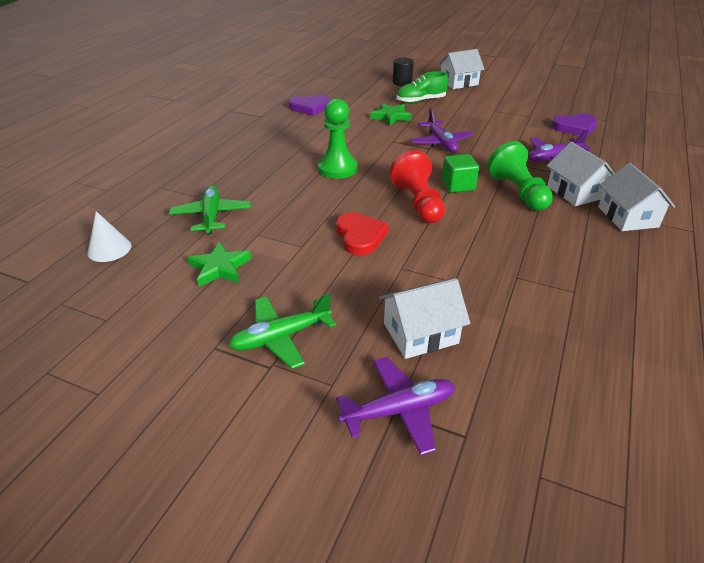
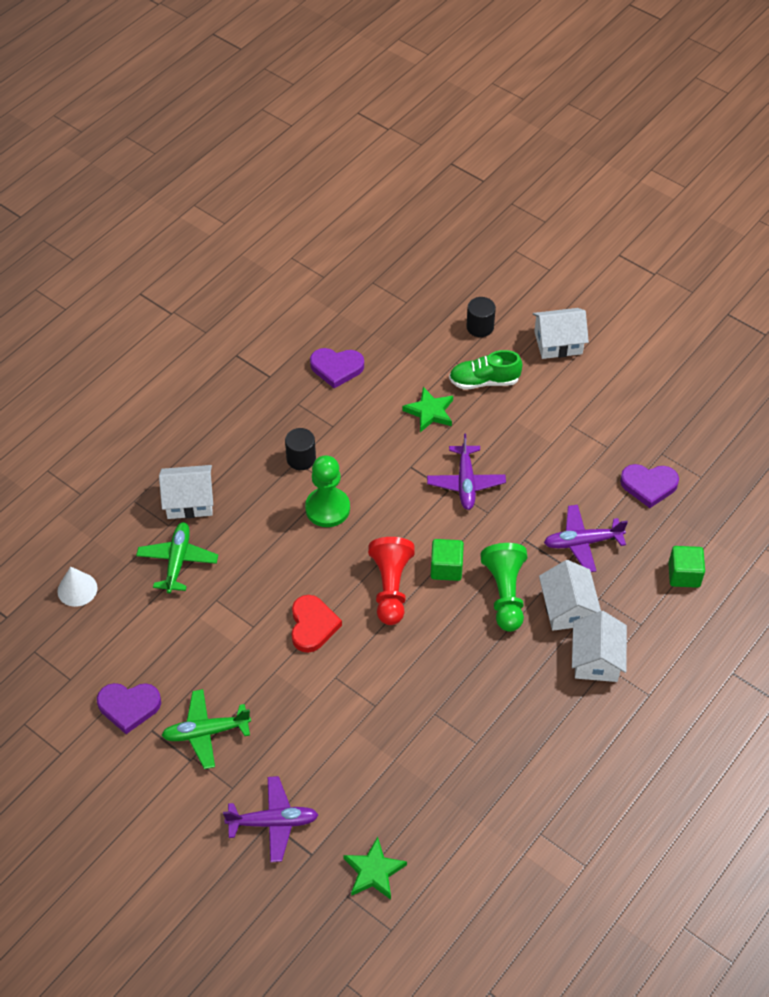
camera: 15 degrees right, 15 degrees up
(182, 331) = (129, 707): none -> purple heart
(220, 267) = (172, 638): green star -> green star (374, 871)
(302, 148) = (301, 459): none -> black cylinder
(420, 333) = (319, 756): white house -> white house (189, 501)
(645, 163) = (684, 575): none -> green cube

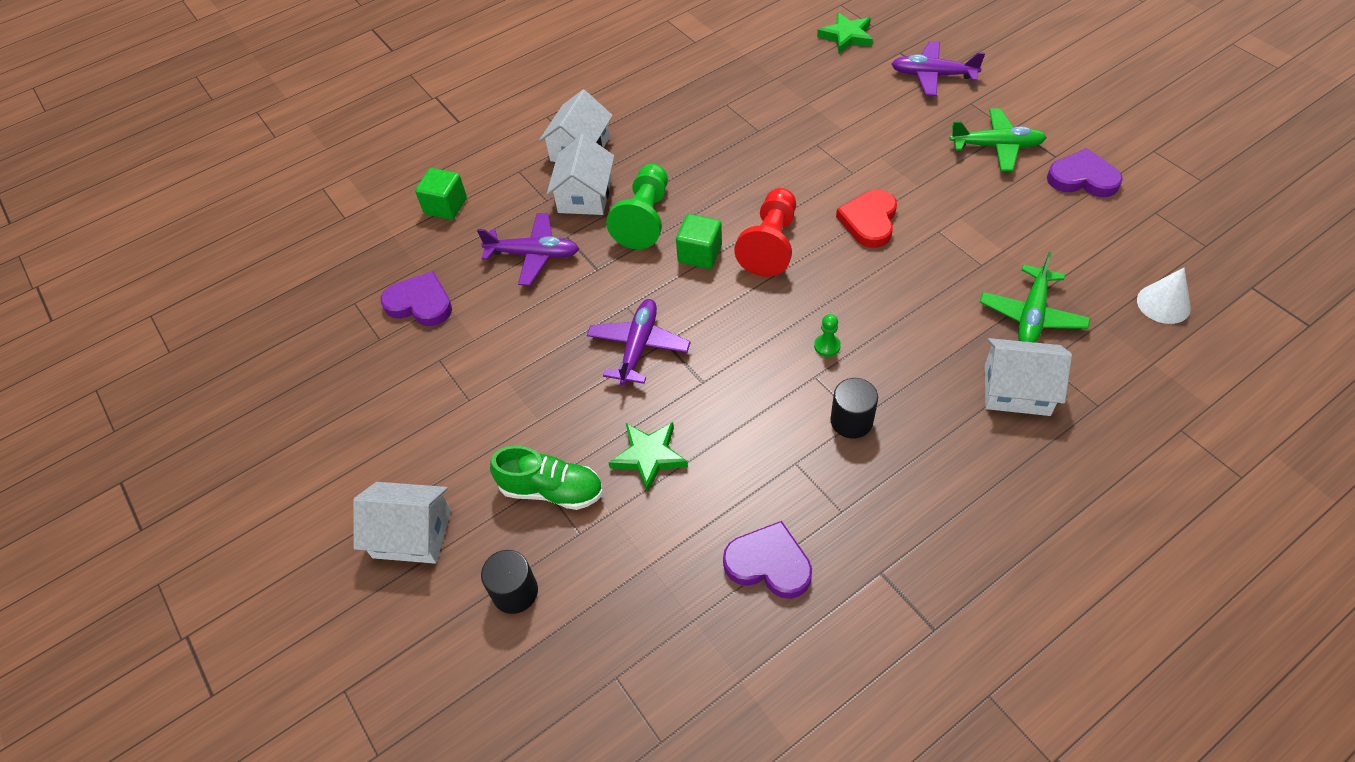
camera: 160 degrees left, 0 degrees up
(327, 508) = (827, 346): green pawn -> green pawn, size x0.44

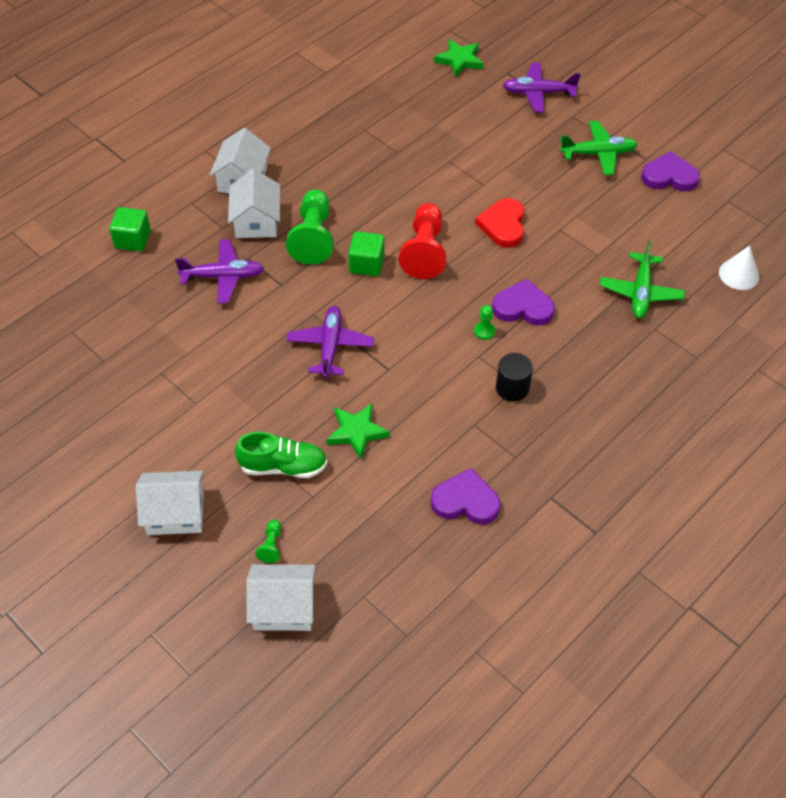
camera: 15 degrees left, 0 degrees up
(420, 303) = (132, 327): purple heart -> purple heart (523, 307)
(515, 592) = (271, 546): black cylinder -> green pawn
(1017, 389) = (635, 351): white house -> white house (283, 607)

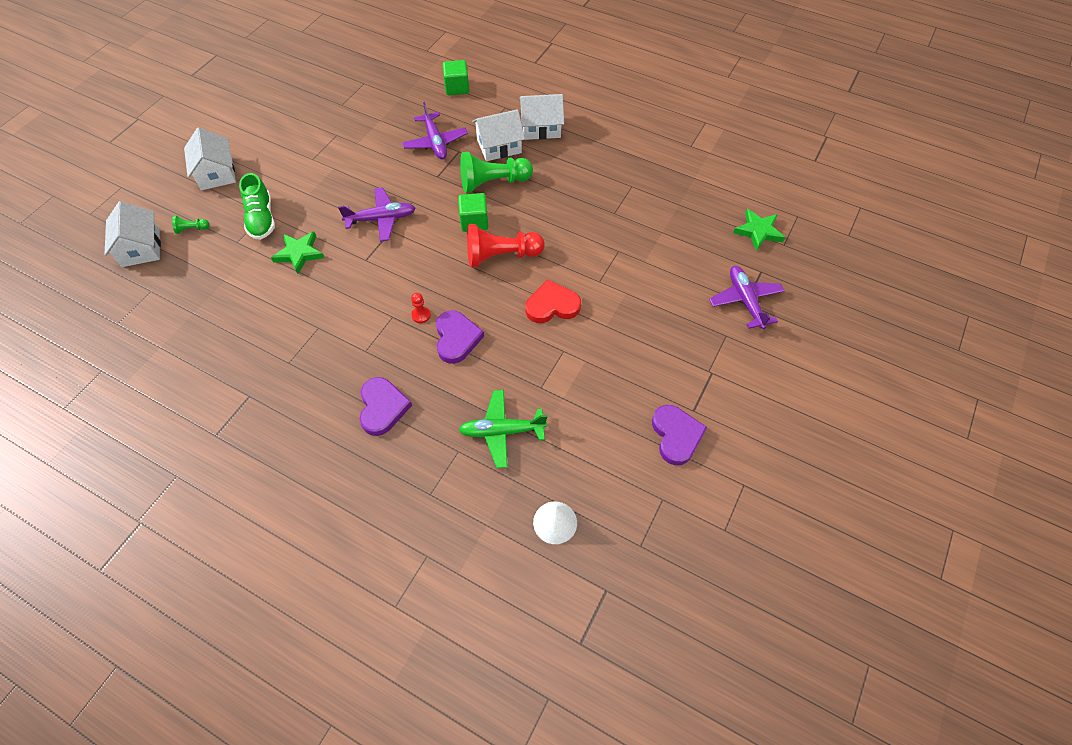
camera: 75 degrees right, 5 degrees up
(465, 501) = (240, 336): purple heart -> purple heart (382, 407)
(484, 331) = (421, 315): green pawn -> red pawn
(512, 388) = (362, 347): black cylinder -> none
(598, 153) = (681, 366): green plane -> none

